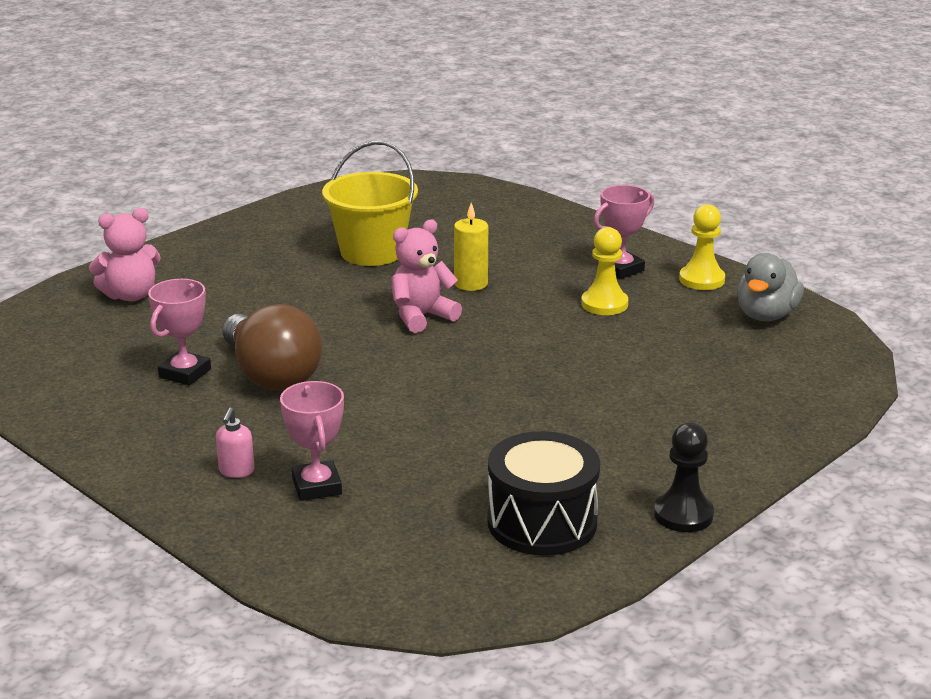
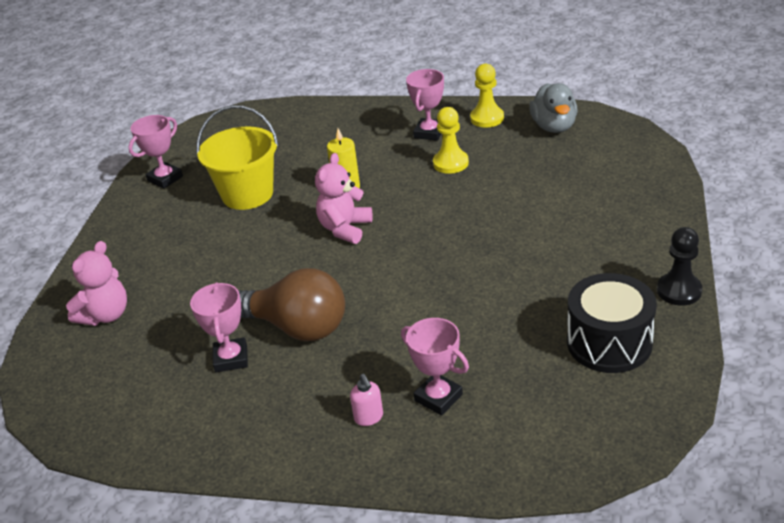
camera: 30 degrees left, 10 degrees up
(316, 210) = (165, 179): none -> pink trophy

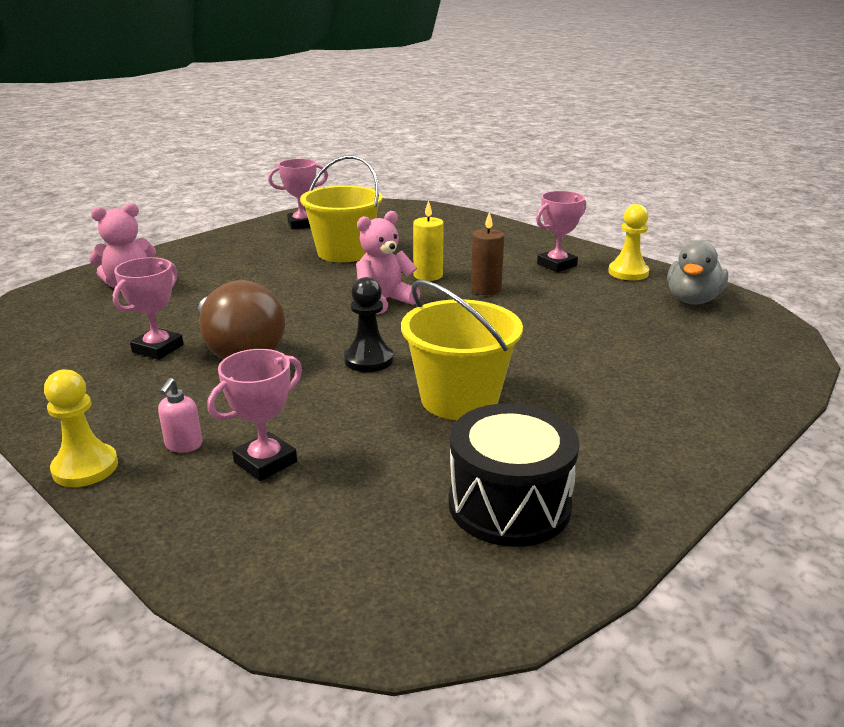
camera: 30 degrees right, 10 degrees down
(406, 181) = (486, 289): none -> brown candle
(438, 397) = (265, 462): pink trophy -> pink trophy turned 60 degrees clockwise
(450, 163) = (546, 291): yellow pawn -> yellow pawn (85, 468)
(499, 286) = (459, 399): none -> yellow bucket
(679, 291) = (664, 495): black pawn -> black pawn (368, 360)

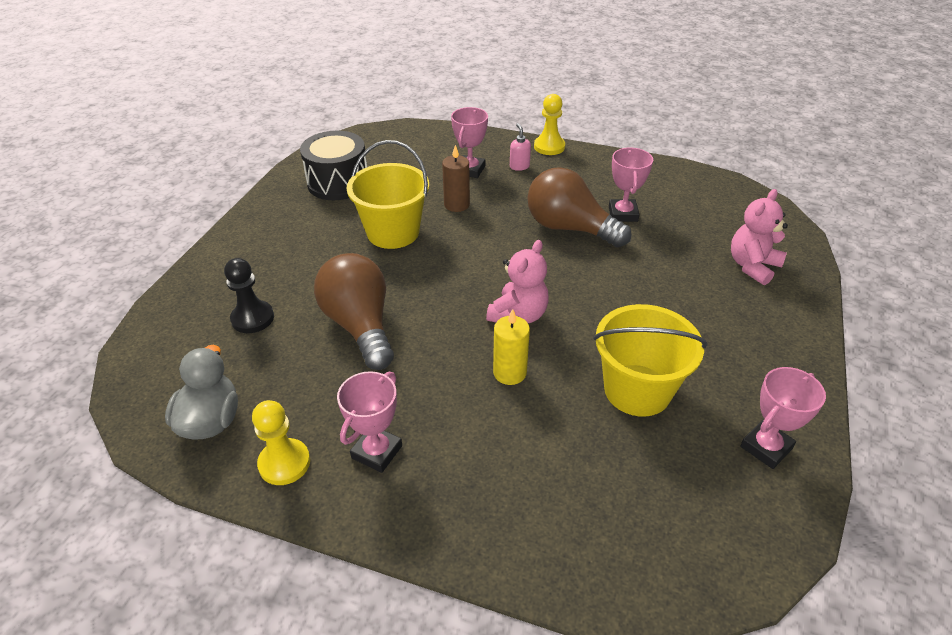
camera: 155 degrees right, 15 degrees up
(368, 360) = (475, 246): black pawn -> black pawn (252, 318)
(486, 289) = (436, 367): brown candle -> brown candle (456, 205)
(543, 325) = (360, 325): none -> brown light bulb

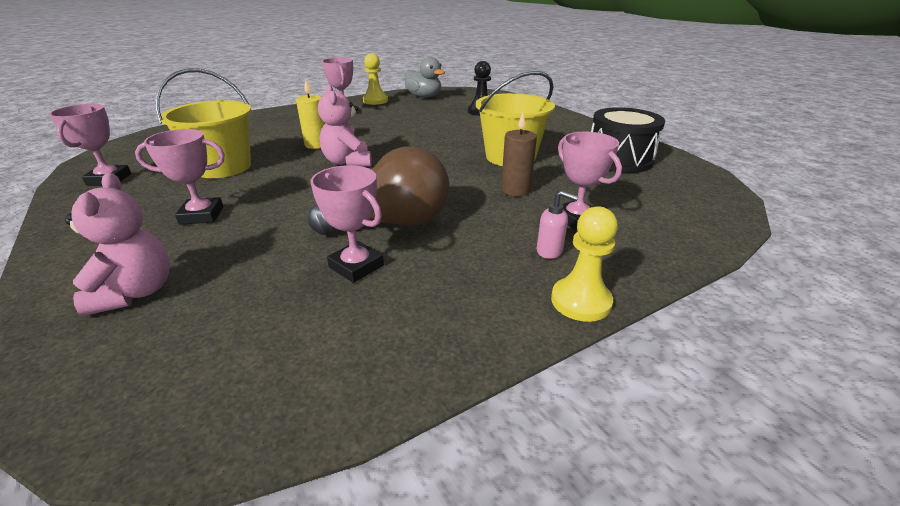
camera: 130 degrees right, 10 degrees down
(360, 325) = (429, 127): brown light bulb -> none
(690, 317) = (202, 215): none -> pink trophy

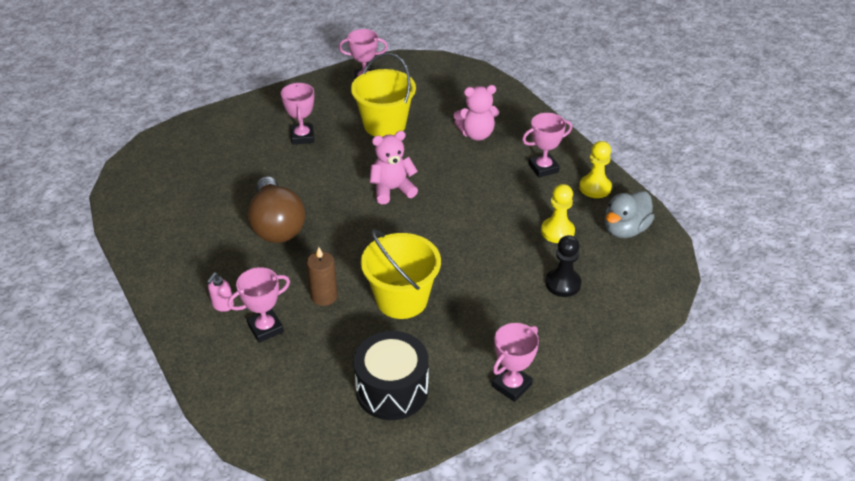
camera: 90 degrees right, 10 degrees up
(135, 292) = (219, 139): pink teddy bear -> pink teddy bear (476, 134)
(317, 145) = (437, 165): yellow candle -> none
(356, 266) = (225, 214): pink trophy -> pink trophy (512, 385)
(580, 301) = (165, 312): yellow pawn -> yellow pawn (557, 231)

